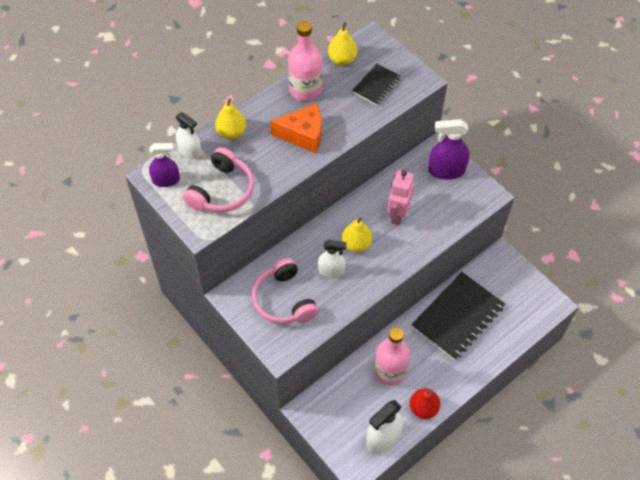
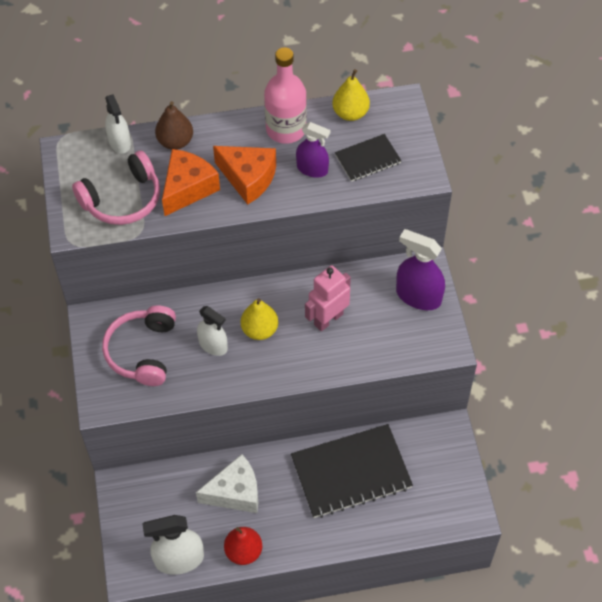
camera: 30 degrees right, 0 degrees up
(166, 180) = (75, 162): purple spray bottle -> purple spray bottle (312, 169)
(231, 133) = (175, 142): yellow pear -> brown pear
(265, 161) = (188, 188): none -> orange cheese
(390, 371) = (235, 492): pink bottle -> white cheese

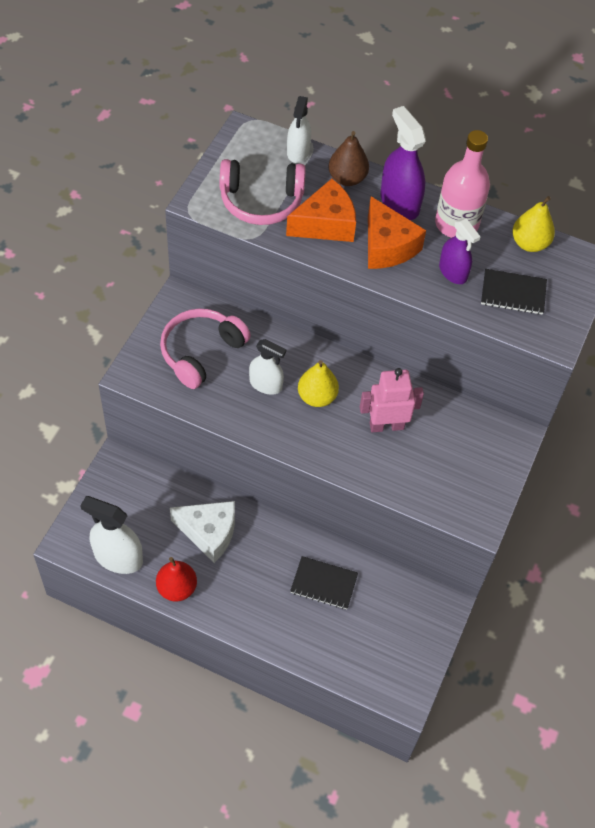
camera: 30 degrees right, 0 degrees up
(213, 345) = (265, 384): white spray bottle -> white spray bottle turned 45 degrees counterclockwise
(351, 472) = (324, 583): black notebook -> black notebook, size x0.52
(418, 296) = (487, 457): purple spray bottle -> purple spray bottle (399, 203)

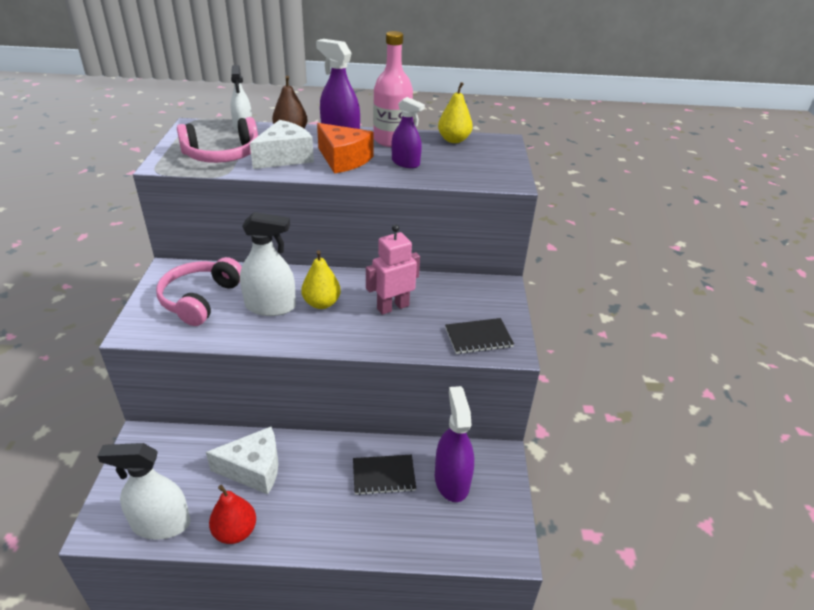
camera: 20 degrees left, 20 degrees down
(265, 384) = (270, 306): white spray bottle -> white spray bottle, size x1.52
(325, 224) = (285, 157): orange cheese -> white cheese
(385, 612) = (451, 480): none -> purple spray bottle
(513, 293) = (460, 165): black notebook -> black notebook (478, 337)

